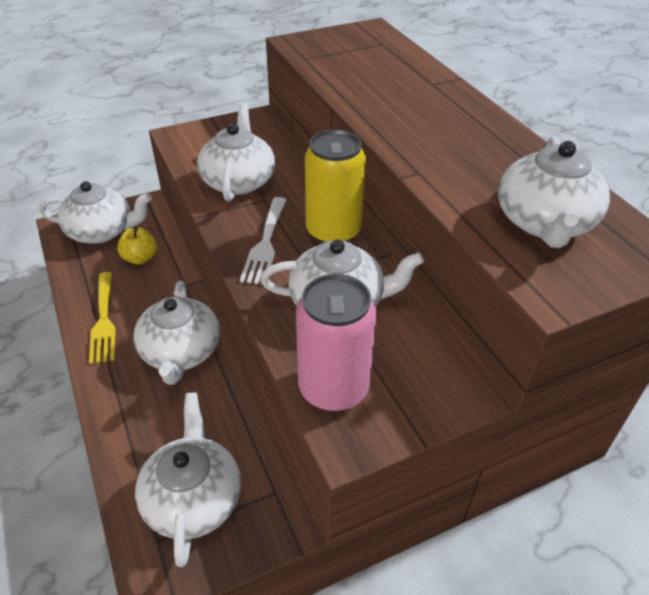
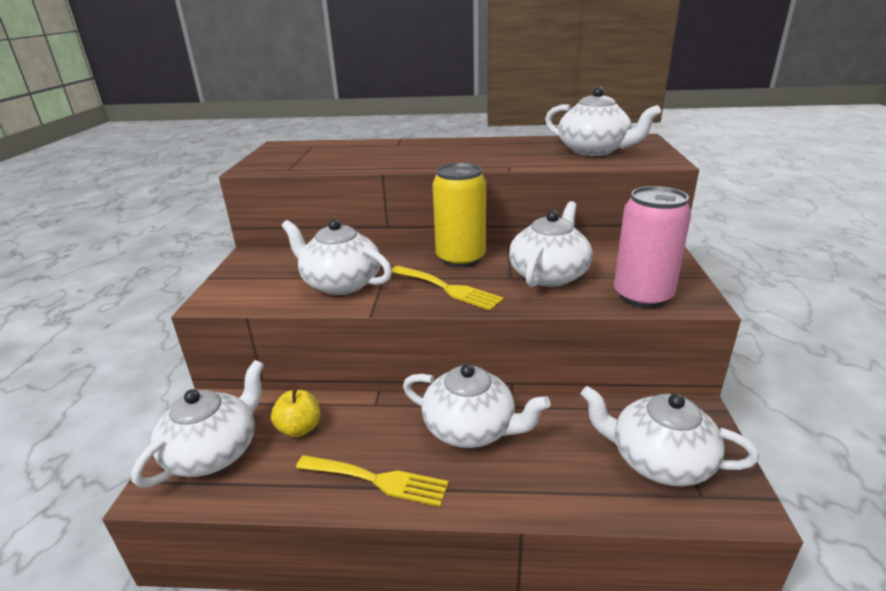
camera: 60 degrees left, 15 degrees down
(265, 244) = (448, 289): white fork -> yellow fork

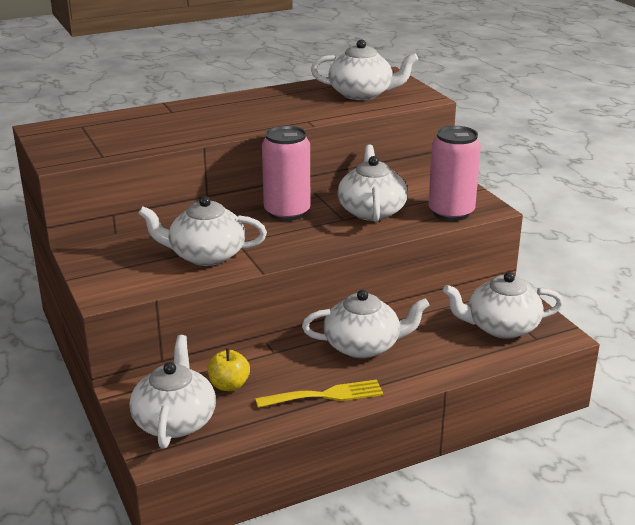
camera: 30 degrees left, 0 degrees up
(448, 289) = (303, 239): yellow fork -> none
(460, 258) = (287, 212): yellow can -> pink can

